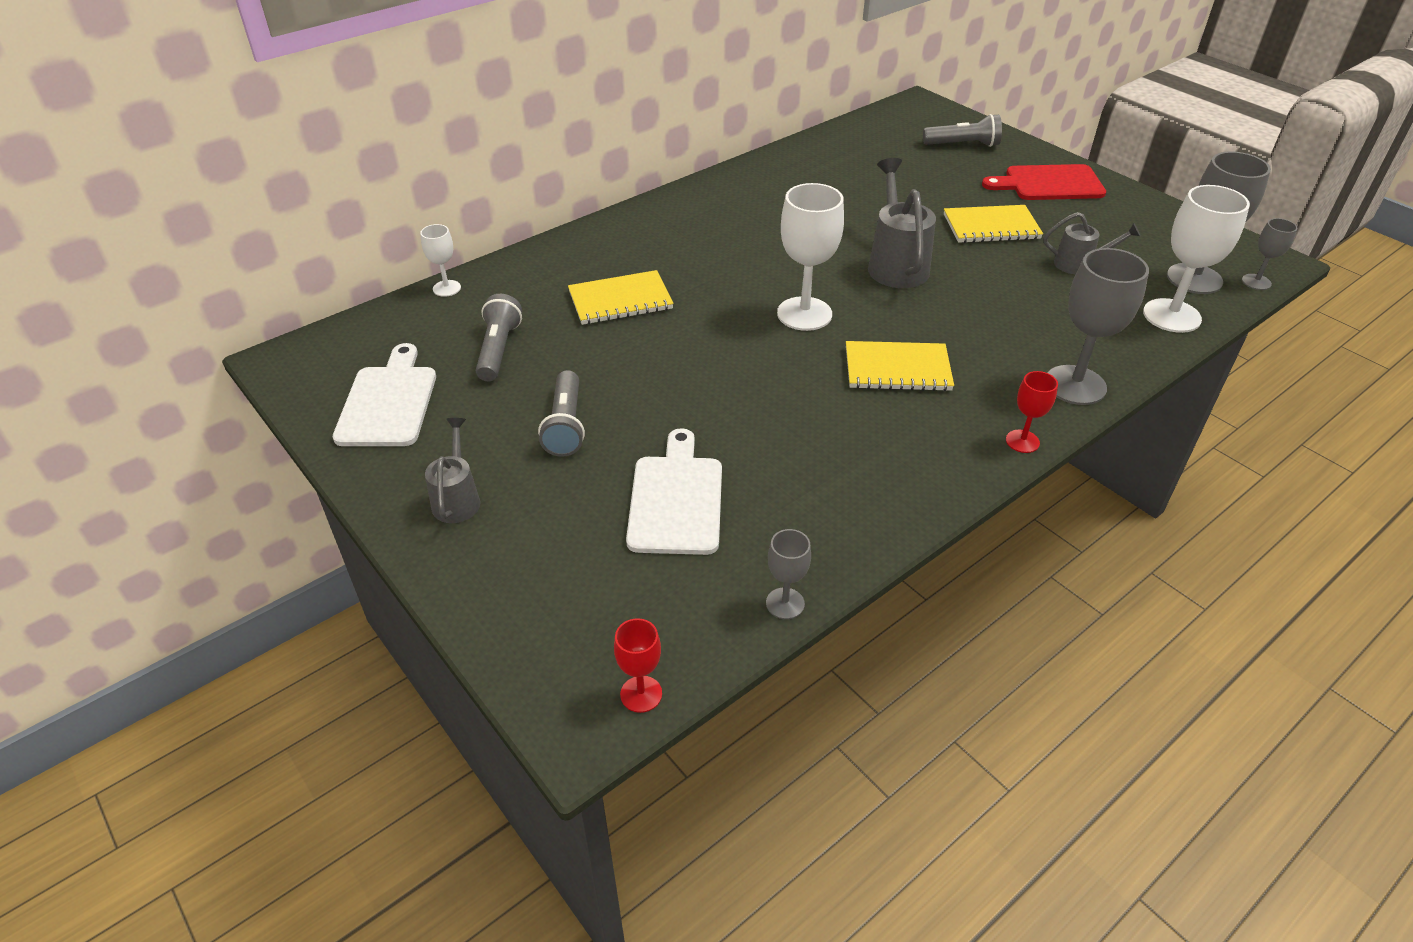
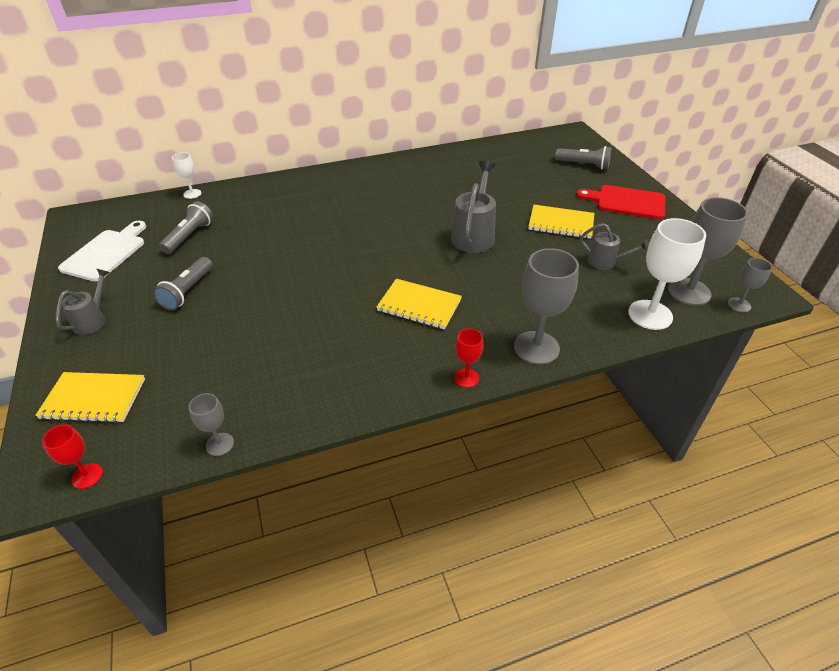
camera: 20 degrees right, 0 degrees up
(620, 300) = (282, 221): yellow notebook -> yellow notebook (94, 399)
(676, 499) = (212, 355): white cutting board -> none
(804, 314) = (387, 255): white goblet -> none

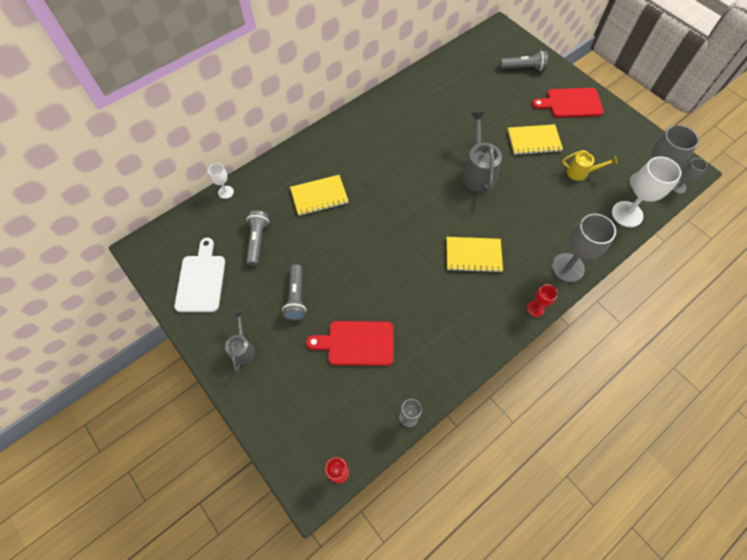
camera: 20 degrees left, 20 degrees up
(94, 399) = (297, 414): yellow notebook -> yellow notebook (319, 196)
(218, 350) = (357, 343): none -> red cutting board
(606, 262) = (580, 172): grey watering can -> yellow watering can

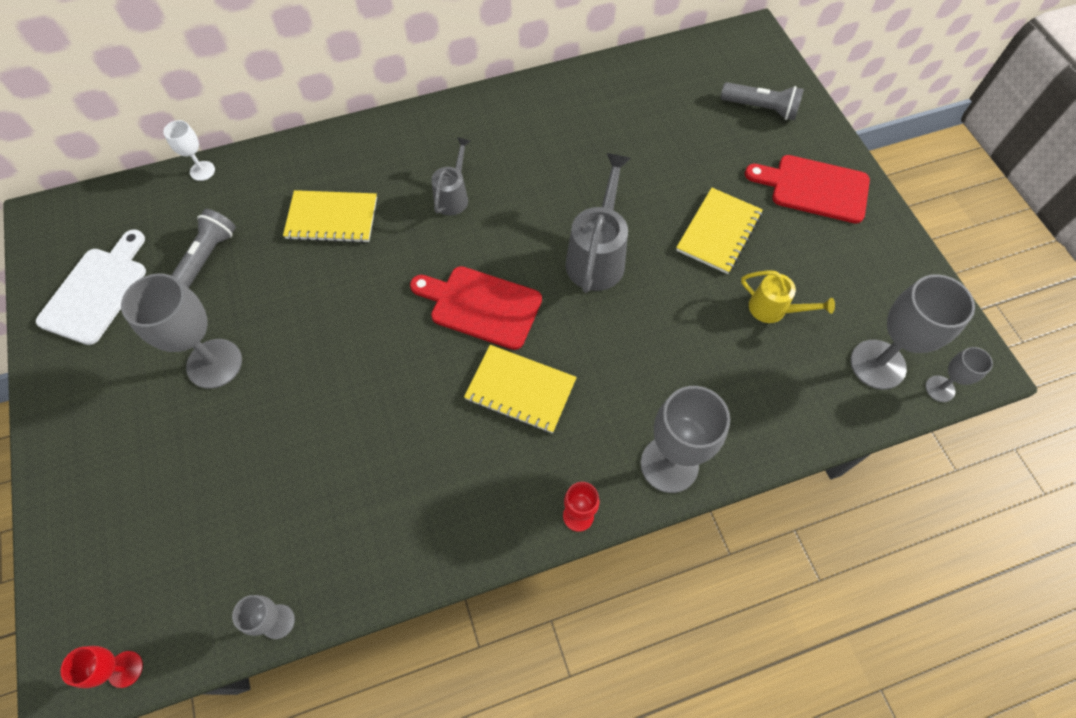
camera: 20 degrees right, 0 degrees up
(242, 349) = (96, 416): grey watering can -> grey watering can (453, 196)
(296, 297) = (214, 363): grey flashlight -> grey goblet
(357, 343) = (264, 468): red cutting board -> red cutting board (481, 306)
(534, 141) = (718, 232): yellow notebook -> yellow notebook turned 75 degrees counterclockwise
(627, 214) = (821, 406): white goblet -> none

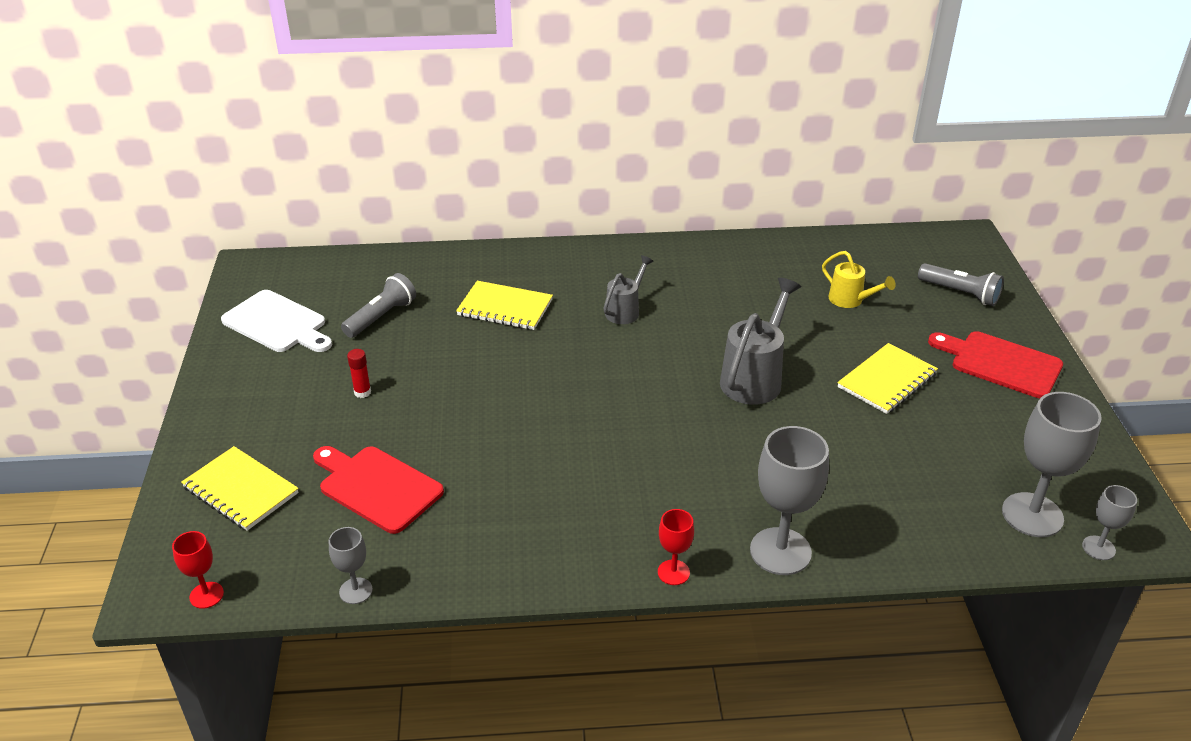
camera: 15 degrees right, 25 degrees down
(97, 291) = (277, 323): white cutting board -> white cutting board turned 90 degrees clockwise
(202, 171) = (398, 256): white goblet -> none
(214, 363) = (362, 392): grey goblet -> red glue stick
(481, 306) = (626, 395): red cutting board -> red cutting board (377, 487)
(520, 390) = (645, 465): yellow notebook -> yellow notebook (241, 490)
(773, 309) = (928, 450): yellow watering can -> yellow watering can (850, 300)

